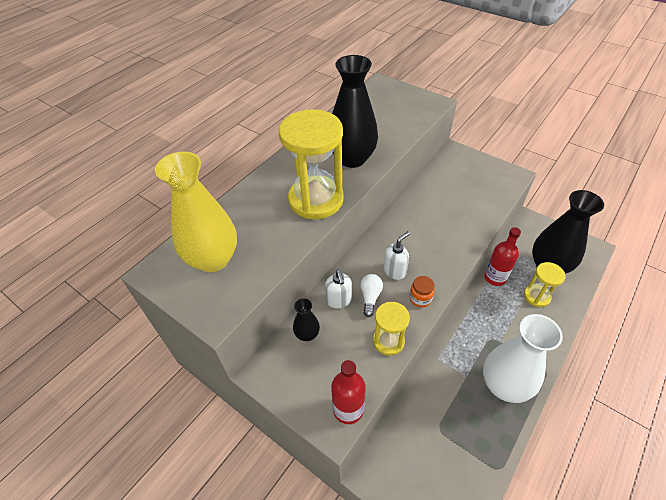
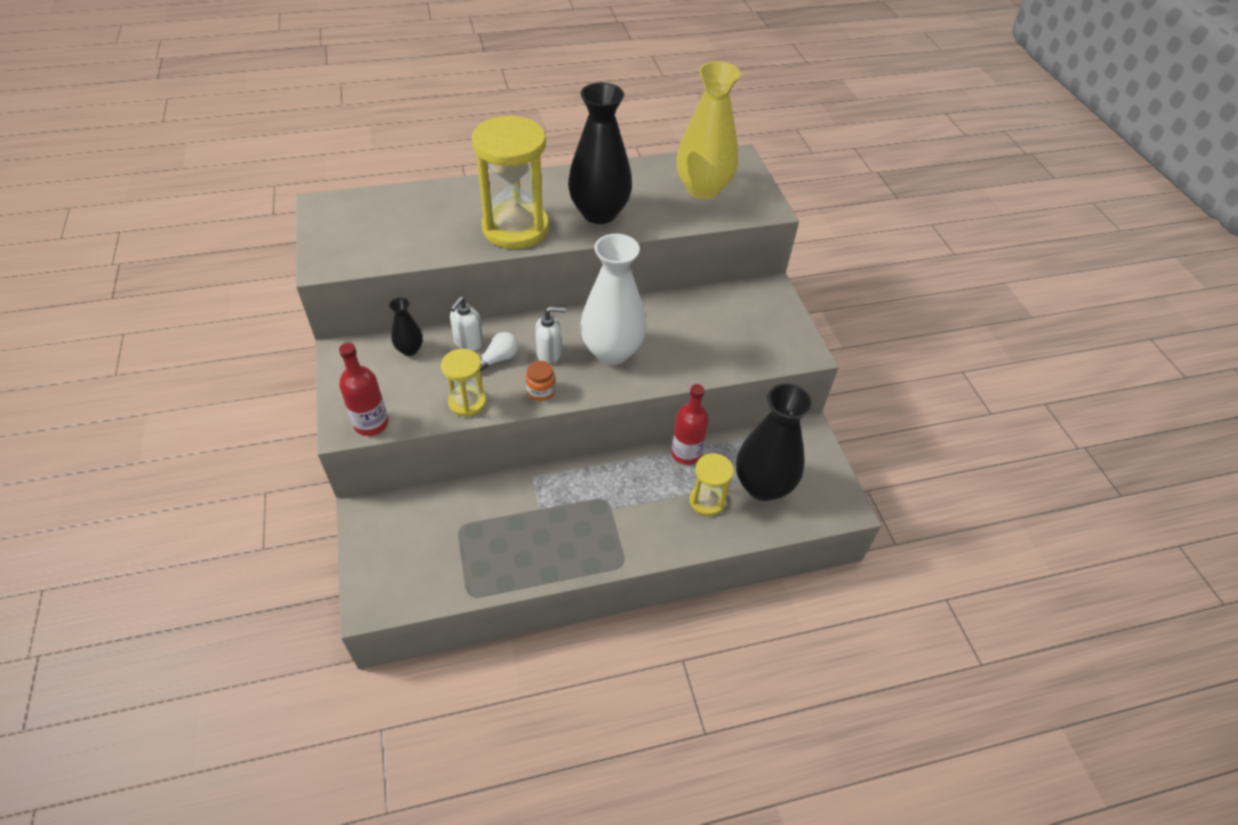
camera: 35 degrees right, 0 degrees up
(213, 259) = (374, 223): yellow vase -> yellow vase (703, 189)
(504, 385) = (563, 543): white vase -> white vase (612, 351)

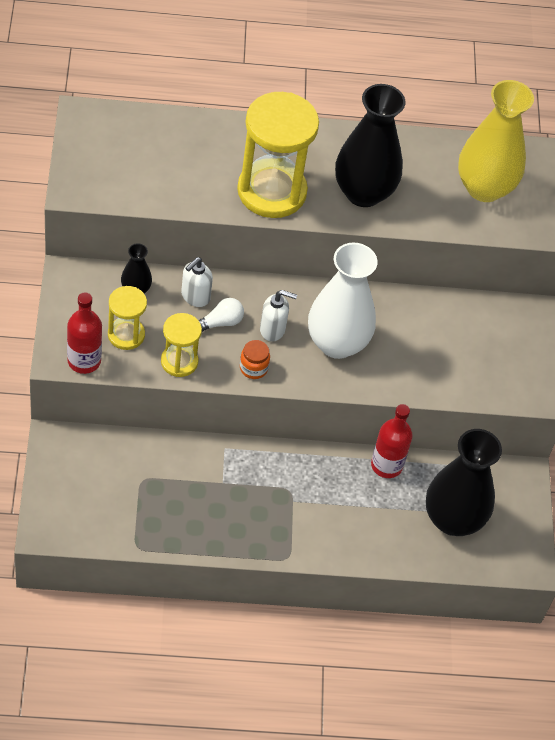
camera: 10 degrees right, 5 degrees up
(707, 501) = (390, 519): yellow hourglass -> yellow hourglass (126, 335)

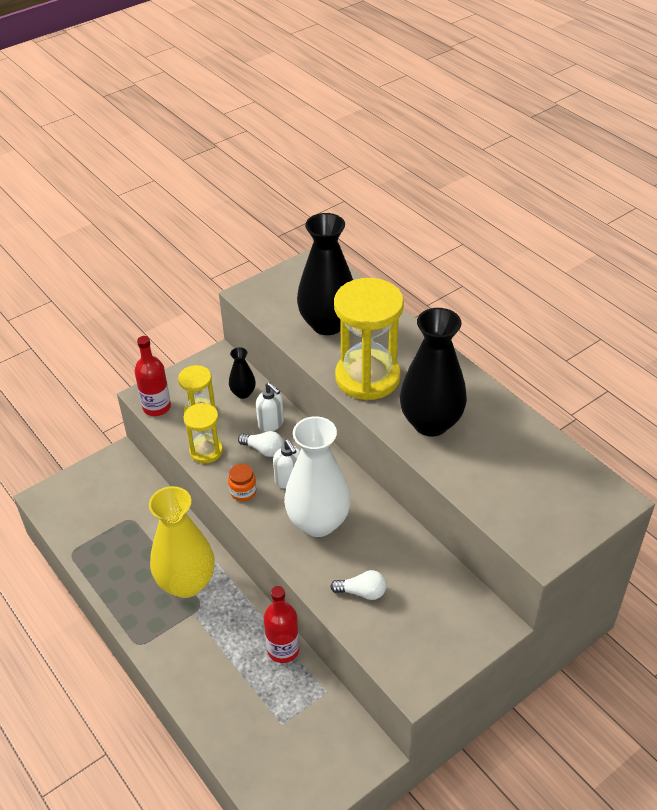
camera: 60 degrees right, 10 degrees down
(195, 296) = (271, 423): white soap dispenser -> white soap dispenser turned 135 degrees counterclockwise
(430, 365) = (362, 592): none -> white light bulb
(453, 519) = (276, 730): black vase -> black vase (327, 324)
(484, 188) = (532, 486): yellow vase -> yellow vase (186, 583)

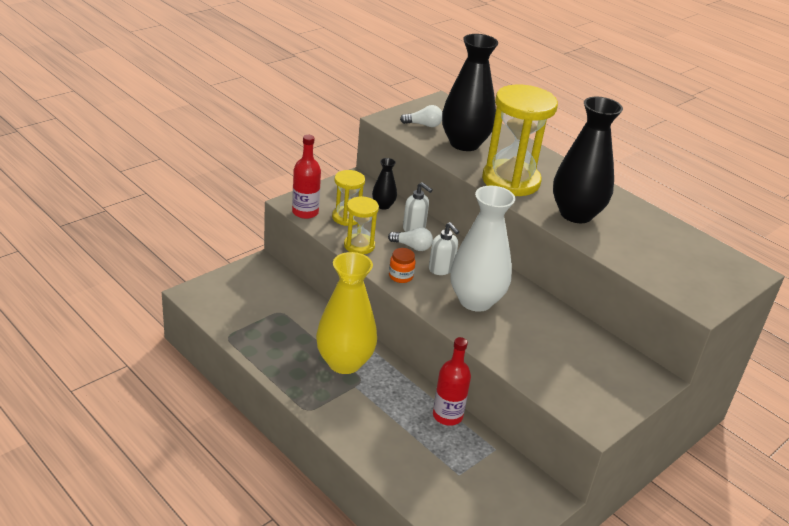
camera: 10 degrees left, 10 degrees down
(362, 592) = (529, 353): white light bulb -> white light bulb (423, 125)

